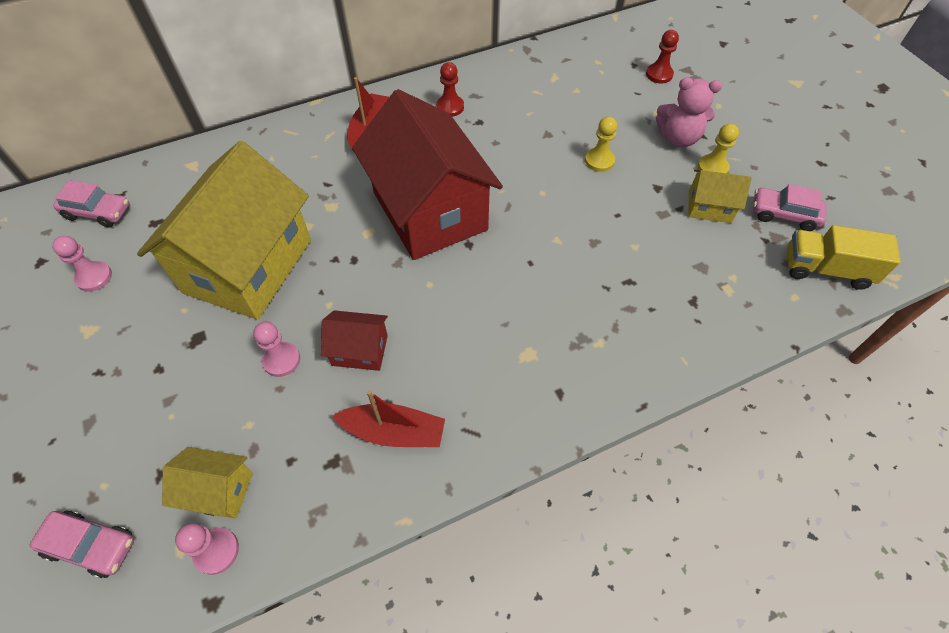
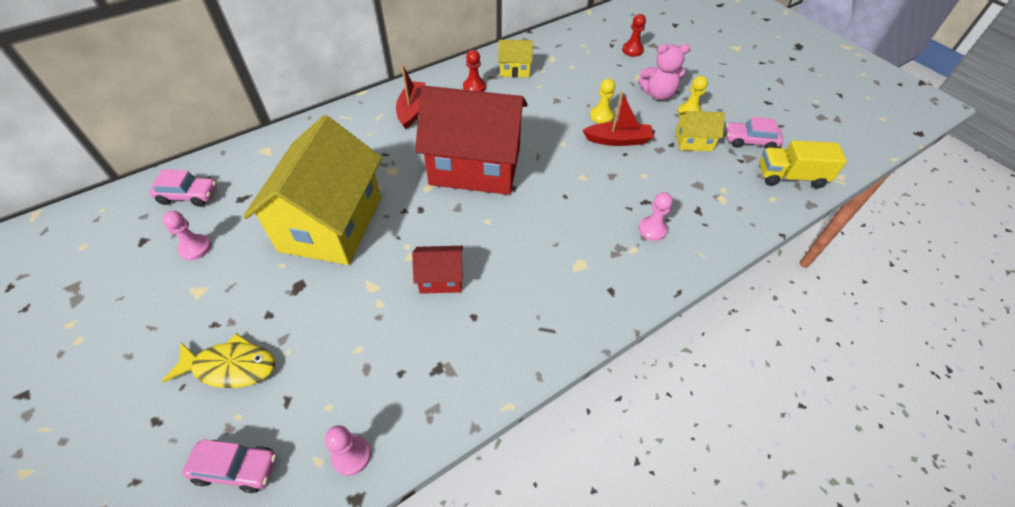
camera: 10 degrees left, 5 degrees down
(106, 425) = (230, 367): none -> yellow fish
(218, 490) = (343, 406): yellow house -> yellow house (514, 69)
(281, 360) = (376, 294): pink pawn -> pink pawn (652, 229)
(394, 432) = (484, 338): red boat -> red boat (618, 140)
(430, 211) = (475, 166): red house -> red house turned 45 degrees counterclockwise

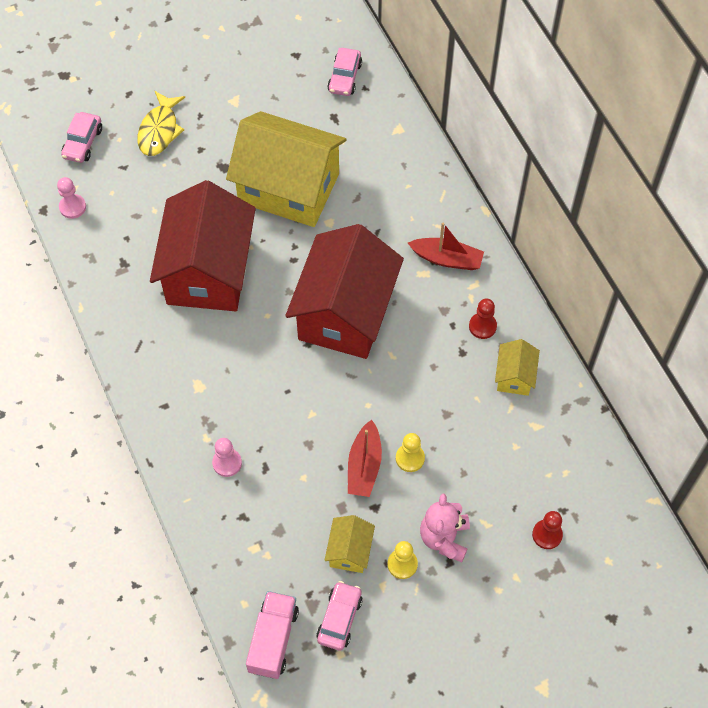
camera: 100 degrees right, 10 degrees up
(195, 248) = (280, 92): pink pawn -> none
(441, 278) = (208, 271): red house -> red house, size x2.32
(790, 177) = (273, 640): yellow truck -> pink truck

